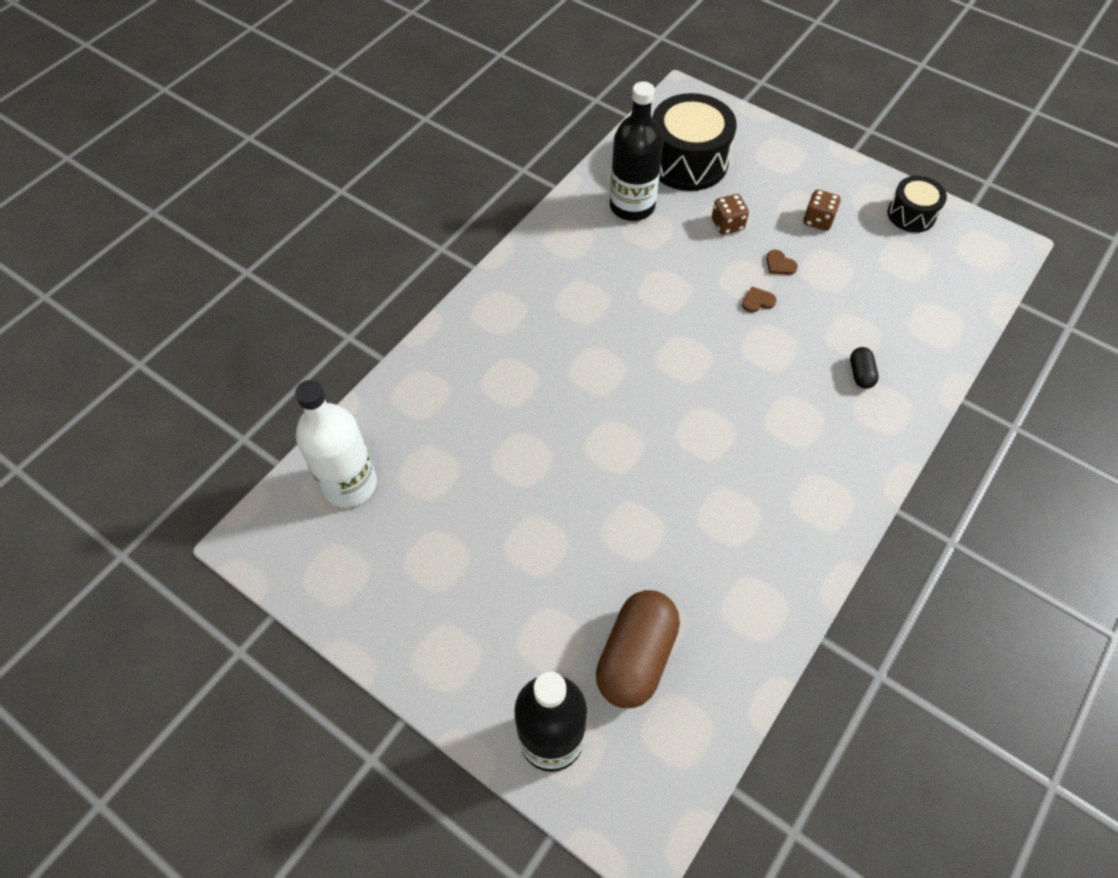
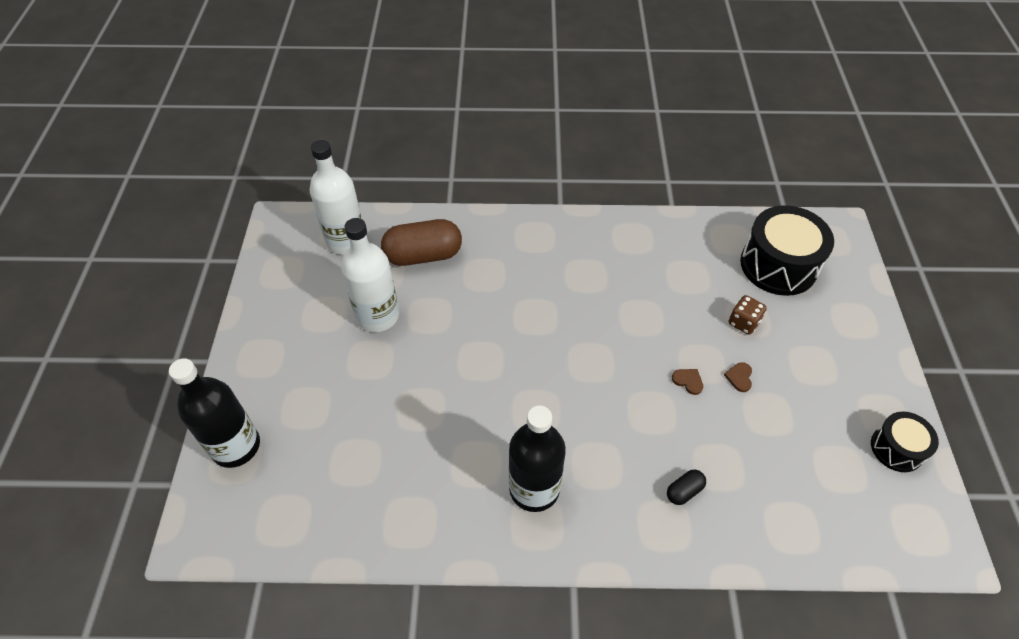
camera: 55 degrees right, 5 degrees down
(484, 508) = (378, 316): none -> white bottle
(632, 206) = (698, 256): black bottle -> black bottle (534, 489)
(636, 656) = (323, 463): brown capsule -> brown capsule (423, 255)
(818, 220) = (813, 381): brown dice -> none

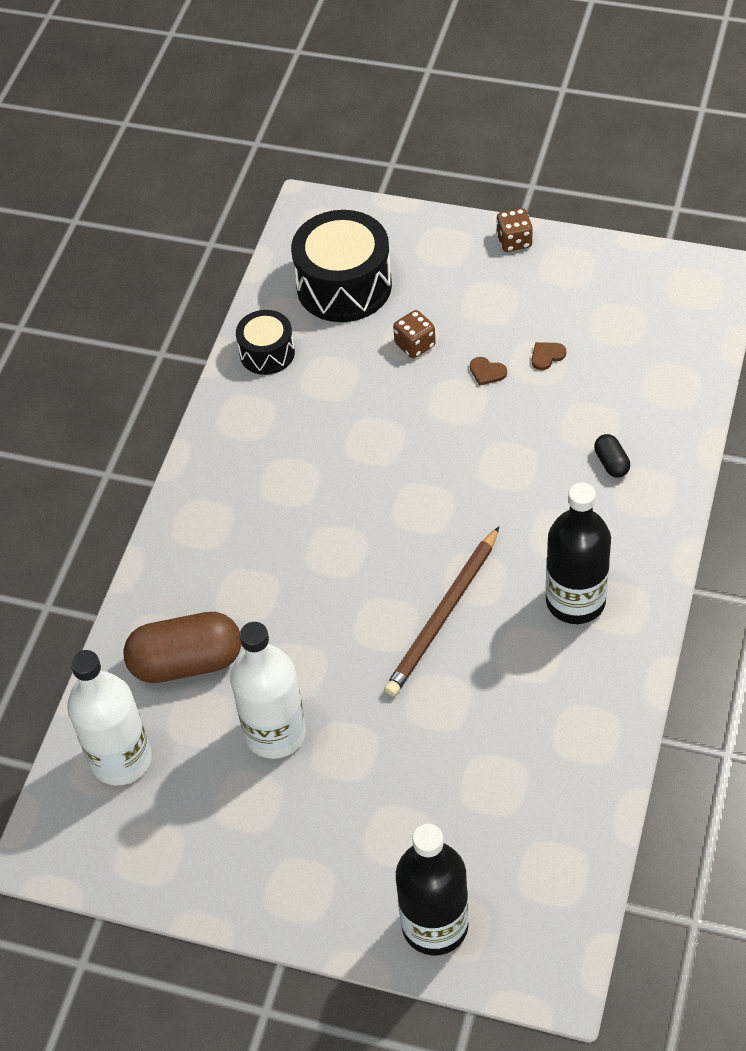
camera: 70 degrees left, 0 degrees up
(423, 255) = (187, 662): brown capsule -> brown capsule turned 75 degrees clockwise
(496, 396) = (443, 615): none -> brown pencil
(688, 381) = (478, 420): brown heart -> brown heart (547, 356)
(888, 369) = (514, 241): none -> brown dice
(896, 448) = (607, 271): black drum -> black drum (267, 353)

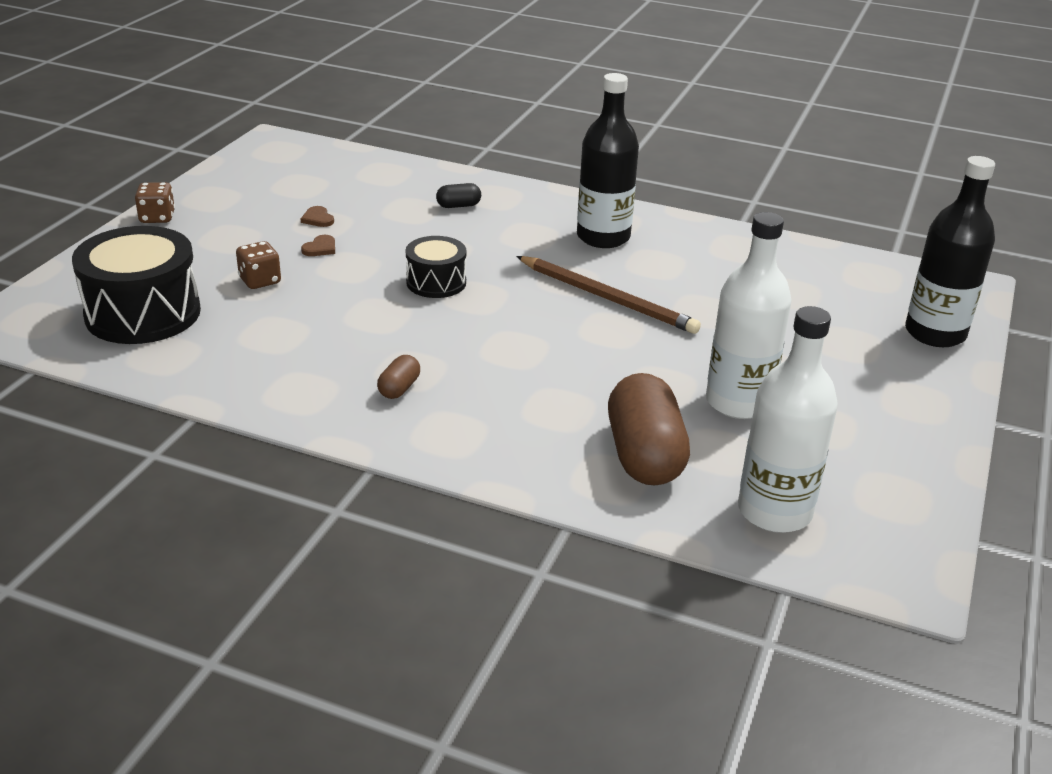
camera: 90 degrees left, 20 degrees down
(260, 479) = (399, 388): none -> brown capsule
(267, 353) = (211, 370): black drum -> black drum (436, 282)

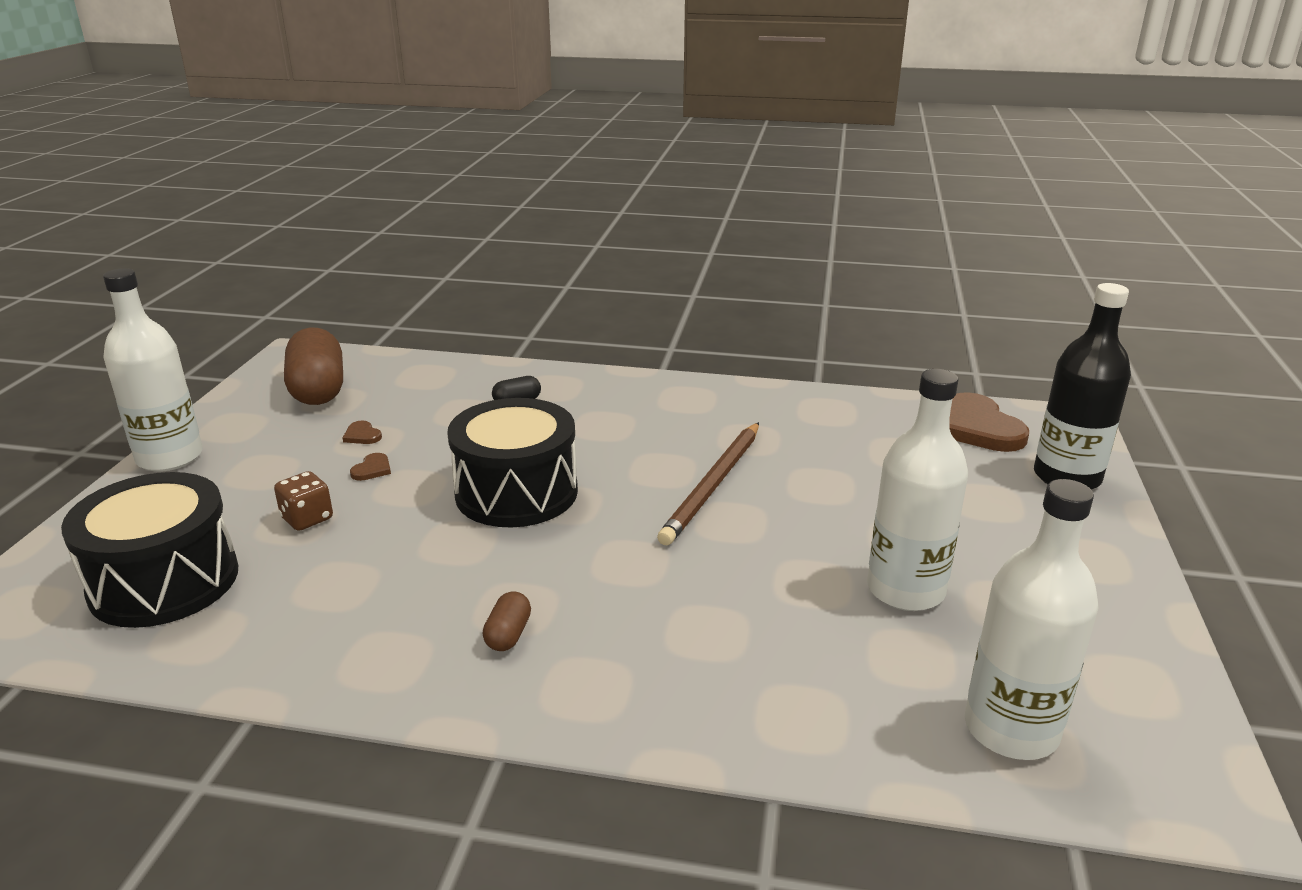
camera: 10 degrees left, 5 degrees down
(157, 218) = (170, 457): brown dice -> white bottle
(436, 282) = (516, 492): black drum -> black drum, size x1.77
(603, 237) = (683, 417): black bottle -> none
(607, 298) = (713, 485): brown pencil -> brown pencil turned 90 degrees clockwise
(644, 455) = (830, 678): brown capsule -> brown capsule (318, 390)
(874, 280) = (977, 428): none -> brown heart

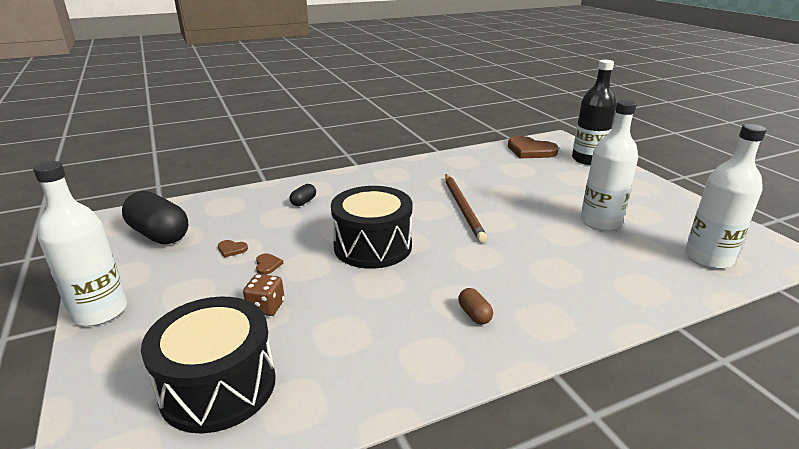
camera: 35 degrees left, 0 degrees up
(318, 390) = (159, 234): brown capsule -> black capsule

